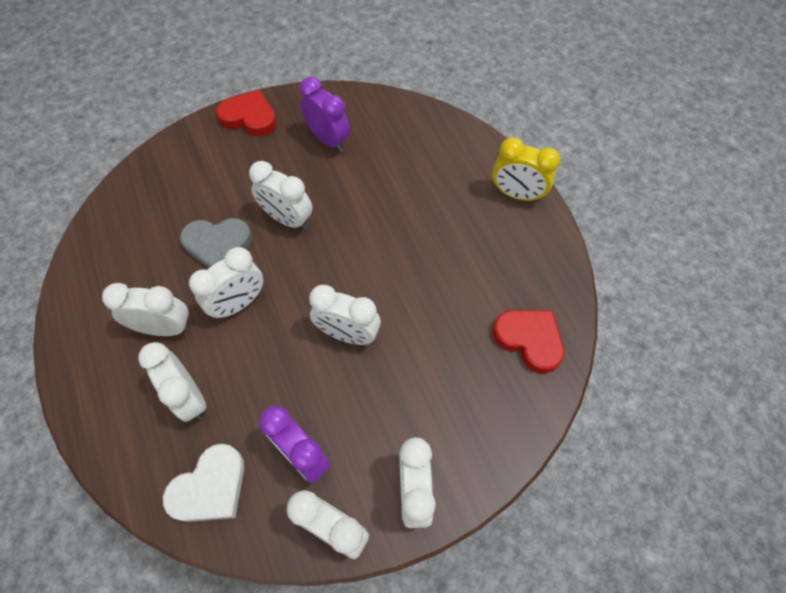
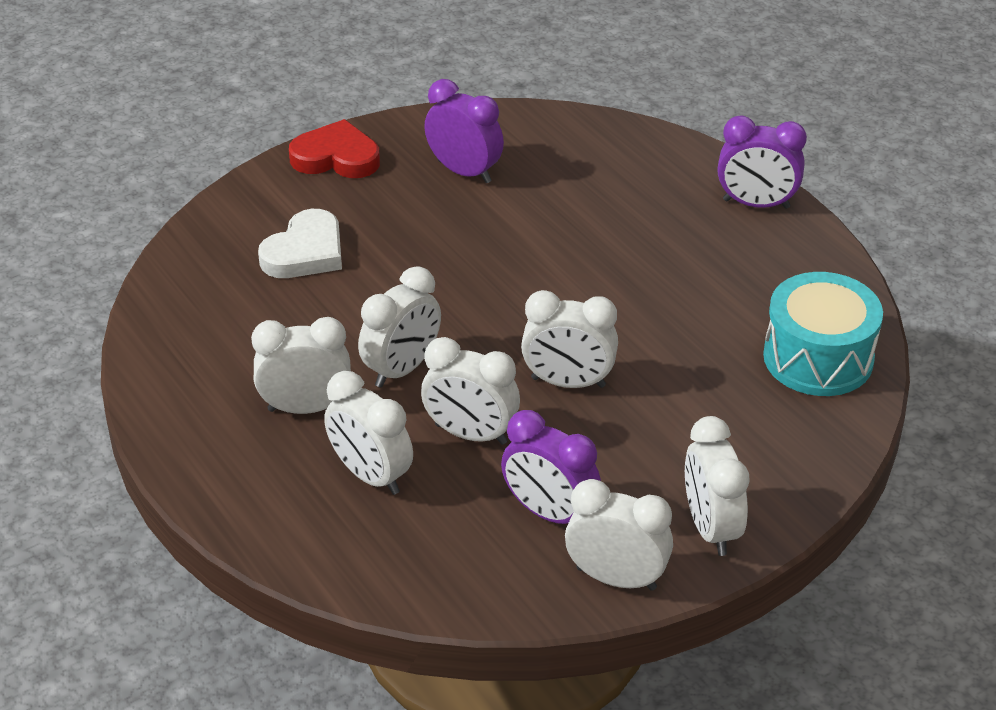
camera: 10 degrees left, 20 degrees down
(210, 487) = (436, 561): white heart -> white heart (305, 252)
(217, 244) = (345, 308): grey heart -> none
(287, 219) = (437, 268): white clock -> white clock (470, 434)
(517, 194) = (756, 204): yellow clock -> purple clock
(529, 340) = (818, 358): red heart -> turquoise drum

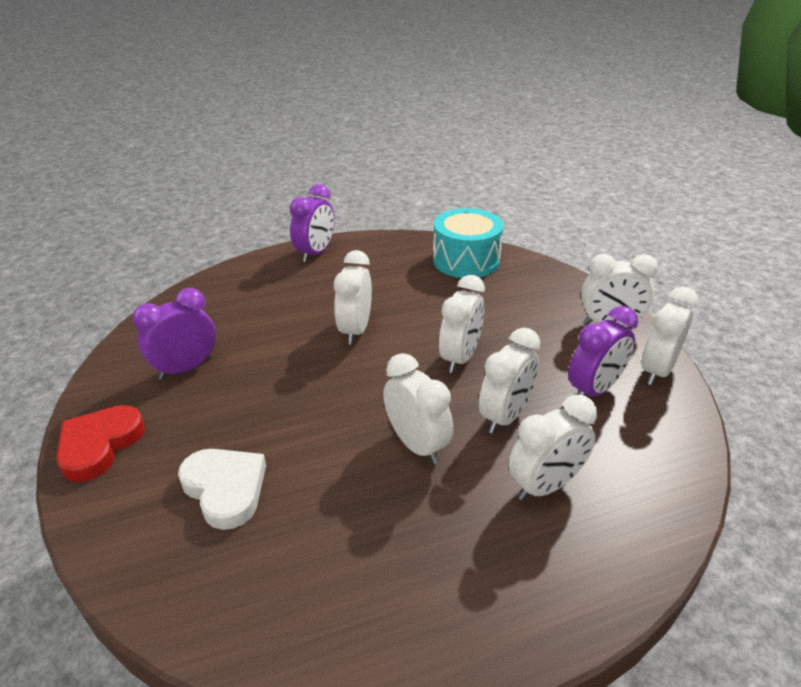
camera: 75 degrees left, 5 degrees down
(306, 408) = (449, 520): white clock -> white clock (355, 330)

